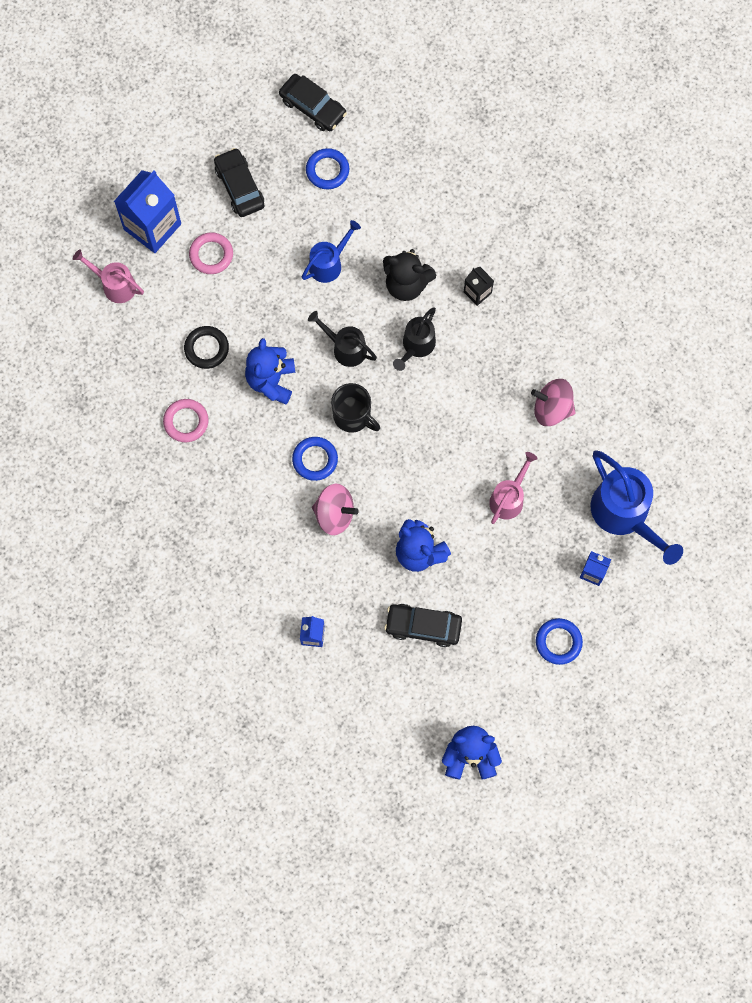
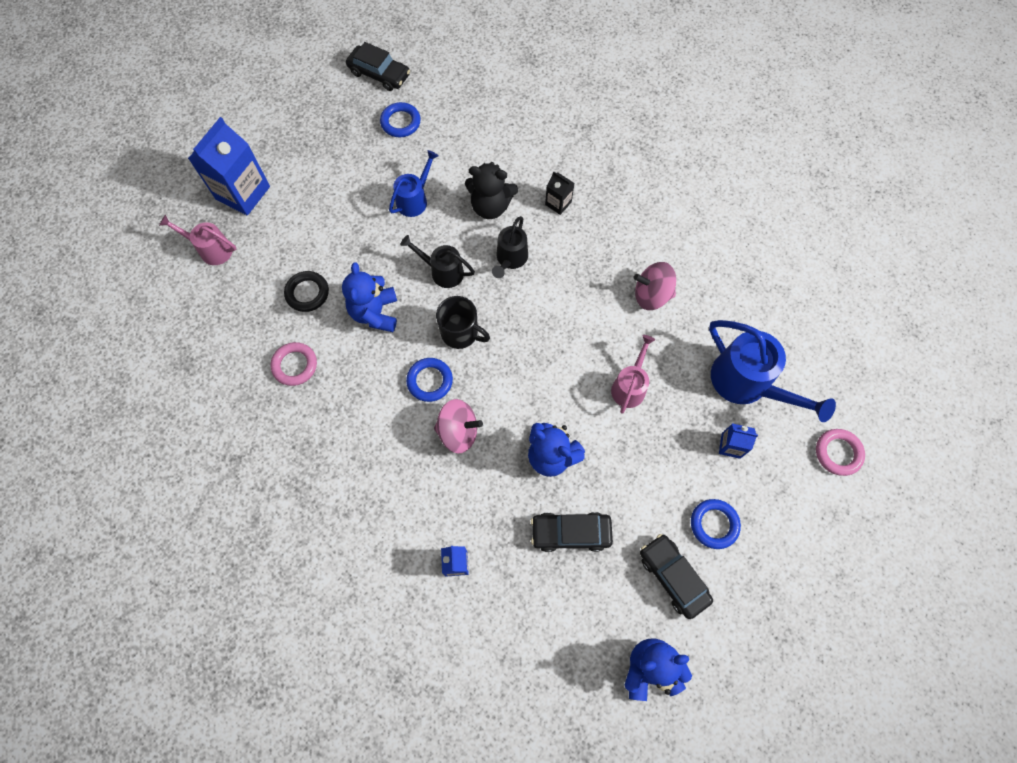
camera: 10 degrees left, 5 degrees down
(211, 255) = (302, 209): pink ring -> pink ring (838, 453)
(239, 187) = (321, 147): black car -> black car (673, 577)

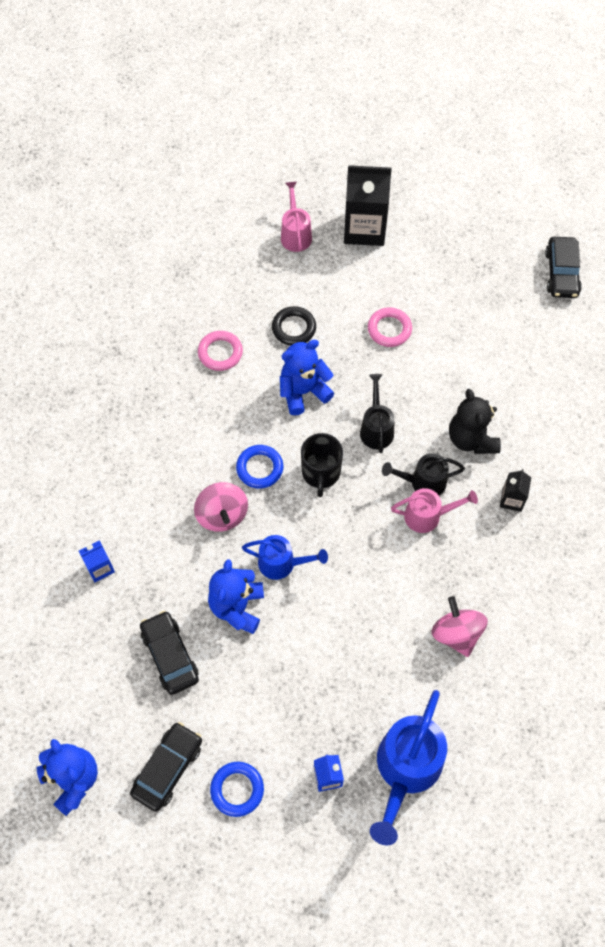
camera: 65 degrees right, 5 degrees down
(243, 193) = (364, 228): blue carton -> black carton
(400, 122) = (518, 317): blue ring -> none
(415, 199) = (440, 369): blue watering can -> blue watering can (282, 563)
(630, 386) = (344, 651): pink watering can -> pink watering can (428, 516)
(838, 453) = (373, 895): pink ring -> pink ring (389, 329)

